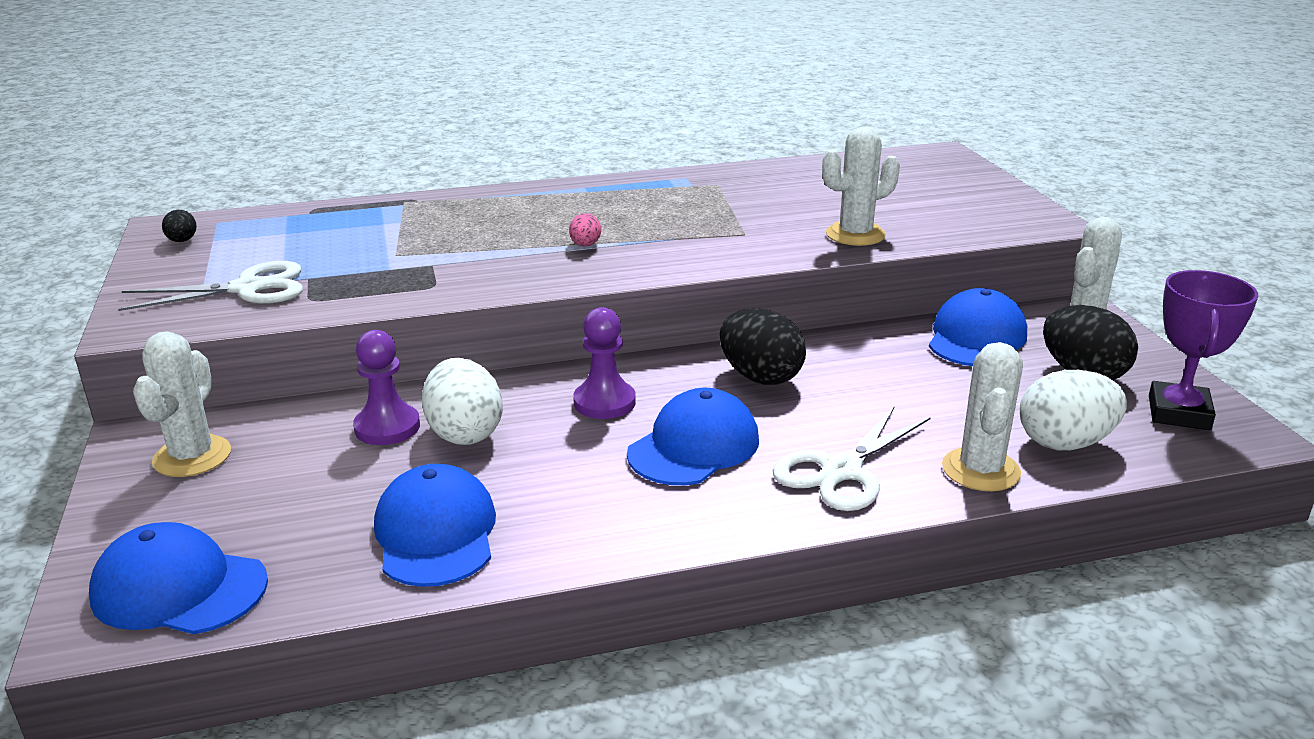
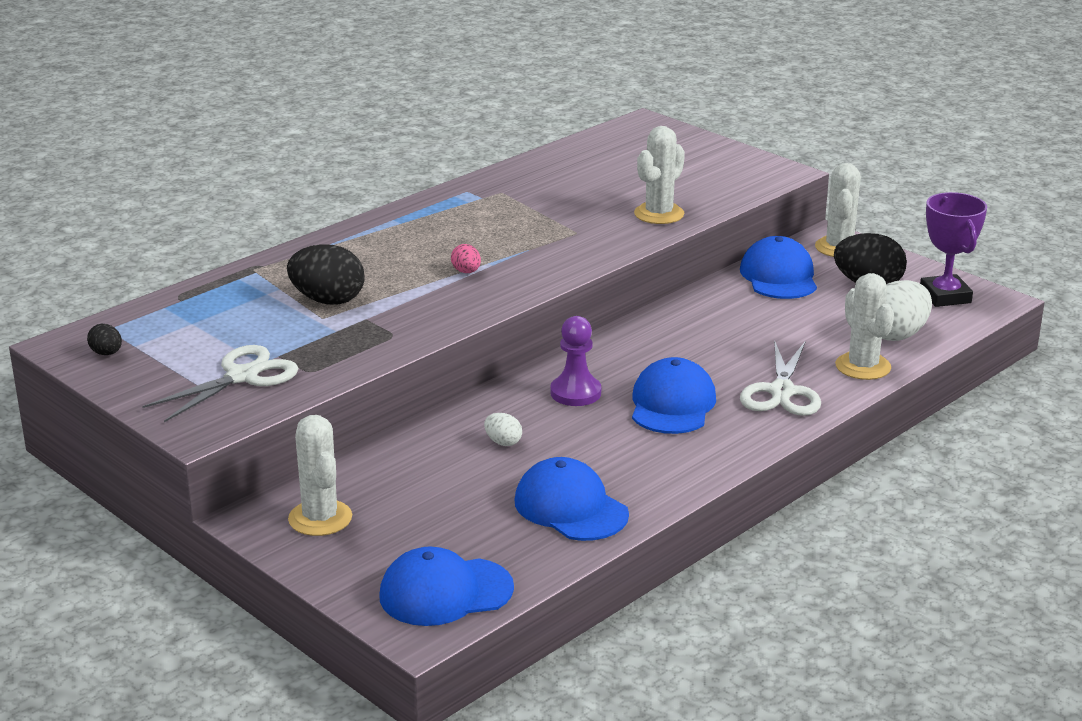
camera: 30 degrees left, 0 degrees up
(387, 427) = (440, 455): purple pawn -> none
(465, 433) = (503, 442): white egg -> white egg, size x0.50
(760, 377) = (663, 344): black egg -> black egg (328, 300)

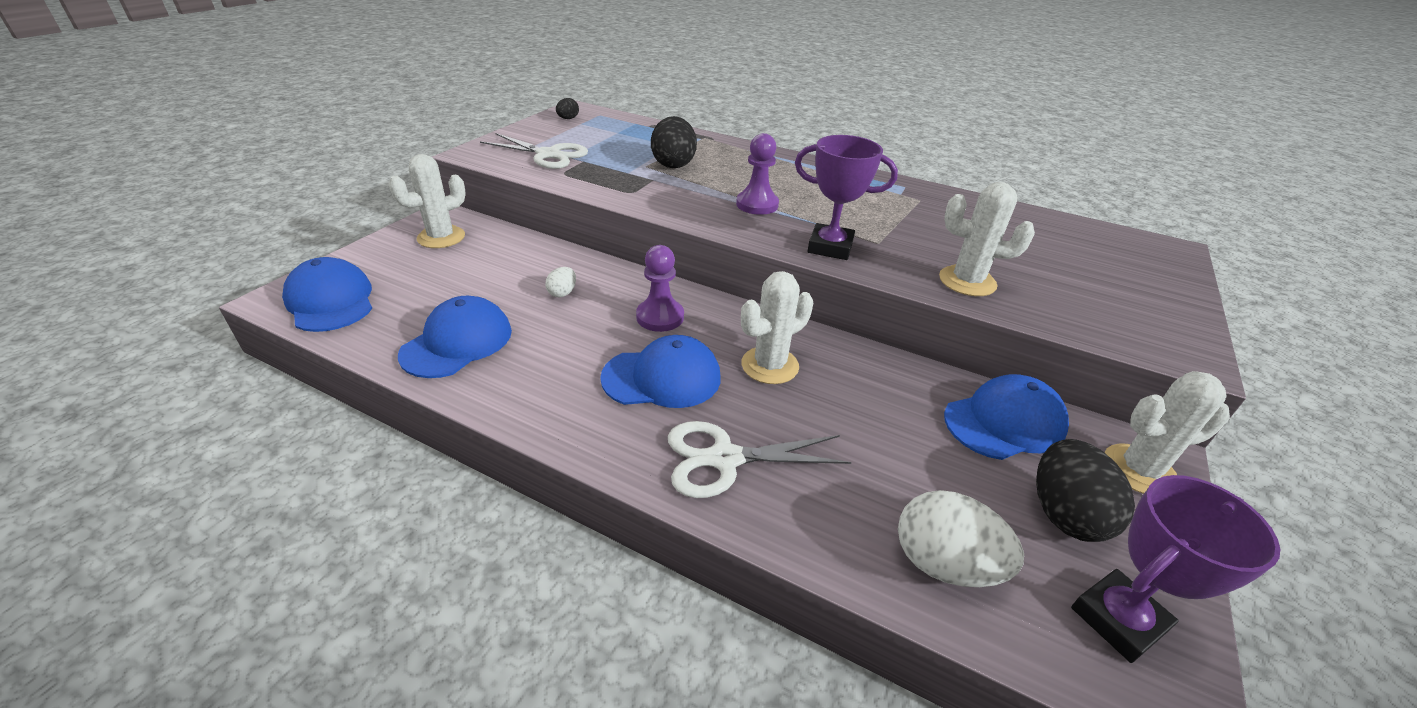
camera: 70 degrees right, 10 degrees up
(466, 272) = (757, 204): pink egg -> purple pawn
(575, 255) = (830, 247): none -> purple trophy
(863, 366) = (829, 533): white cactus -> white cactus (770, 365)

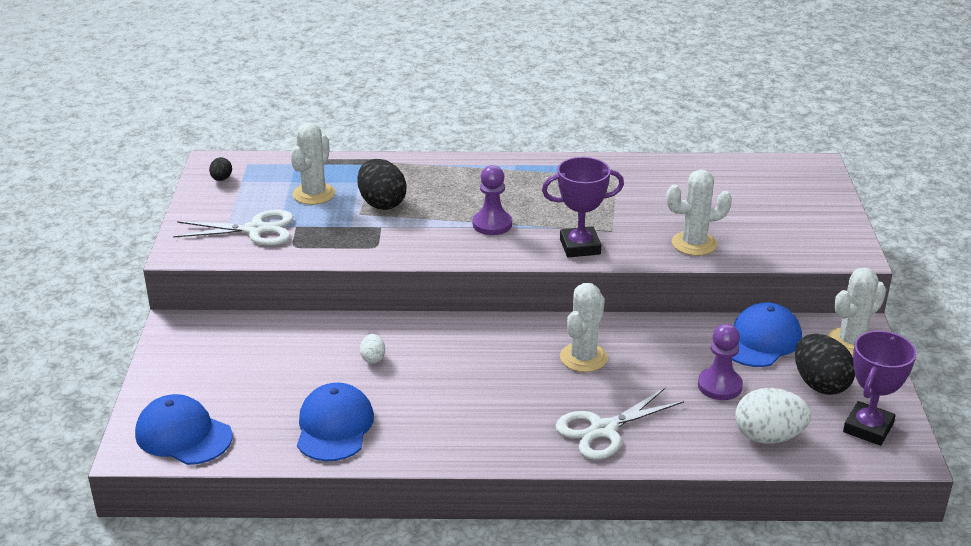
camera: 25 degrees left, 5 degrees down
(441, 237) = (204, 346): white cactus -> white cactus (314, 194)
(660, 317) = (471, 350): purple pawn -> purple pawn (719, 386)
(662, 377) = (515, 394): blue cap -> none

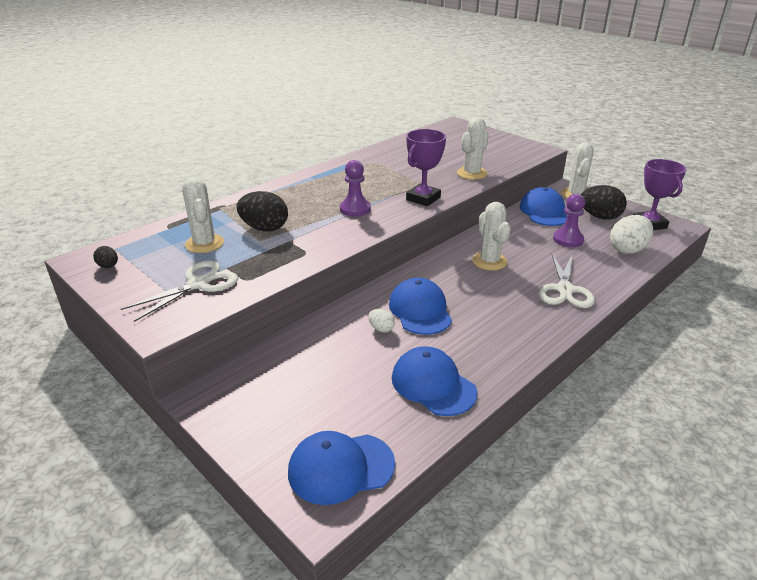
camera: 45 degrees left, 0 degrees up
(431, 363) = (420, 310): none -> blue cap

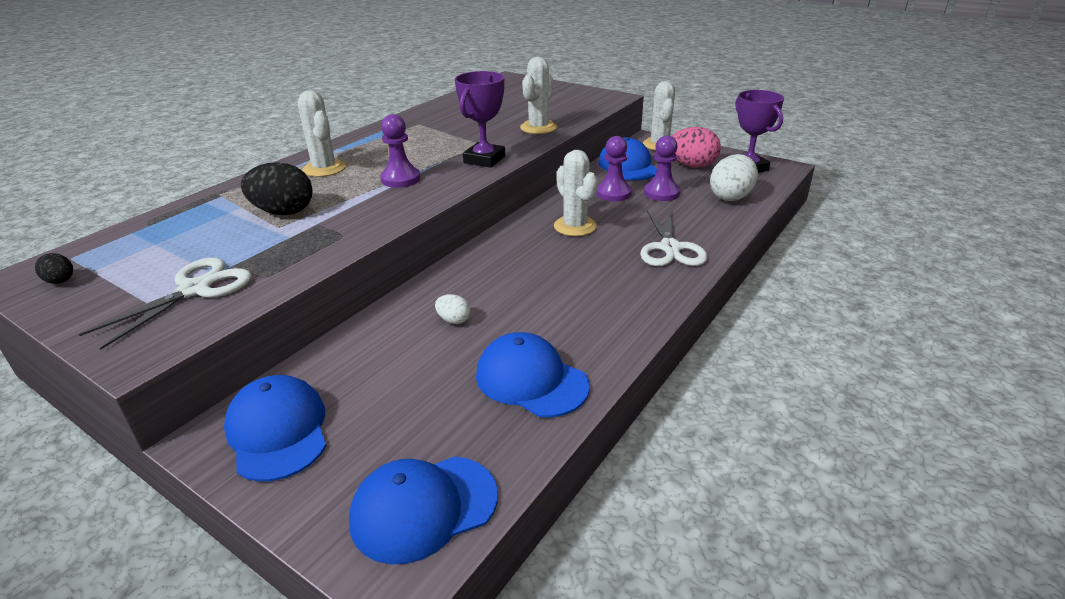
camera: 10 degrees left, 0 degrees up
(204, 244) = (201, 239): white cactus -> white cactus (324, 169)
(420, 310) = (500, 292): blue cap -> blue cap (278, 431)
(527, 235) = (613, 193): none -> purple pawn
(599, 217) = (692, 165): black egg -> pink egg

